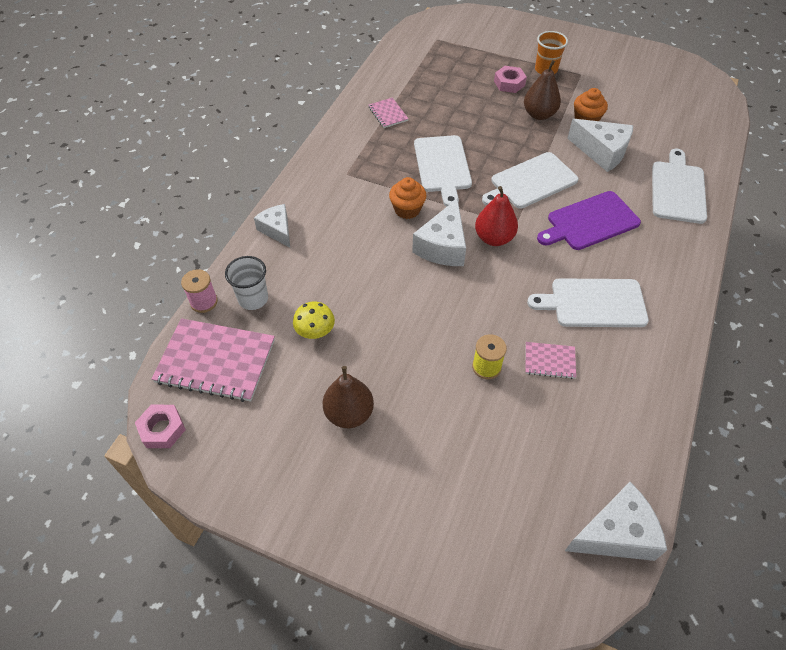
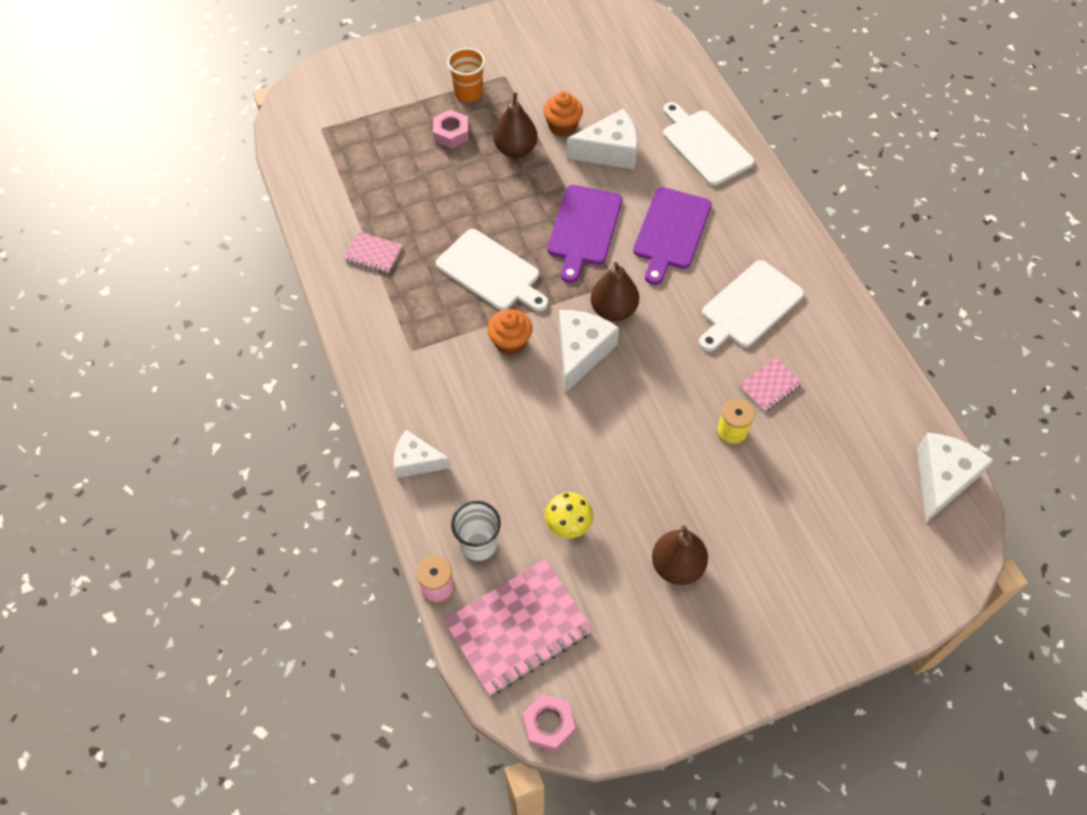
camera: 45 degrees left, 5 degrees up
(443, 246) = (581, 353): white cheese -> white cheese turned 135 degrees counterclockwise
(494, 238) = (613, 310): red pear -> brown pear
(531, 182) = (584, 229): white cutting board -> purple cutting board

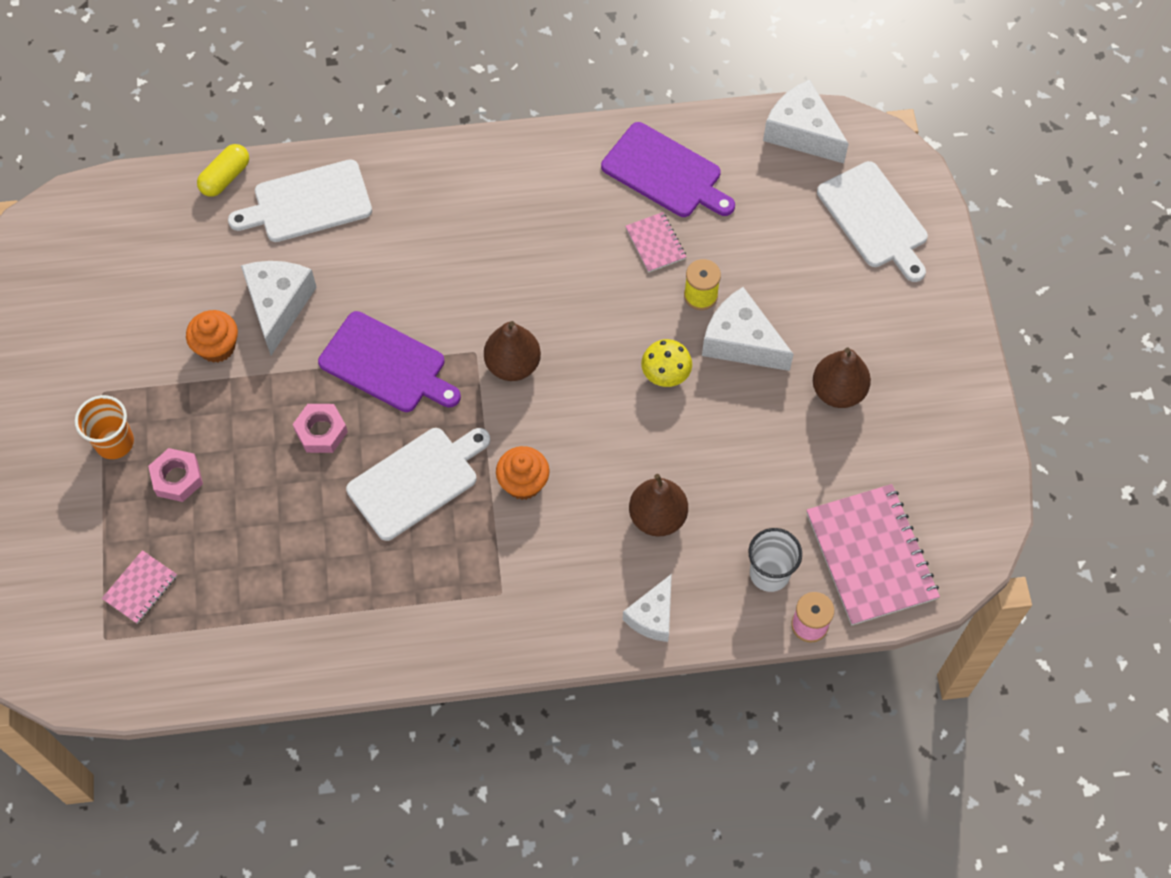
camera: 75 degrees left, 5 degrees up
(373, 253) = (342, 609): pink notebook -> pink notebook (140, 588)
(516, 150) = (235, 409): brown pear -> brown pear (657, 517)
(548, 724) = (975, 551): pink nut -> pink nut (321, 431)
(568, 524) = (767, 480): yellow mushroom -> yellow mushroom (665, 374)
(581, 353) = (560, 413): white cheese -> white cheese (741, 342)
(671, 232) = (423, 275): purple cutting board -> purple cutting board (665, 173)
(705, 93) = (225, 177): none -> yellow capsule
(749, 307) = (551, 230): white cutting board -> white cutting board (874, 219)

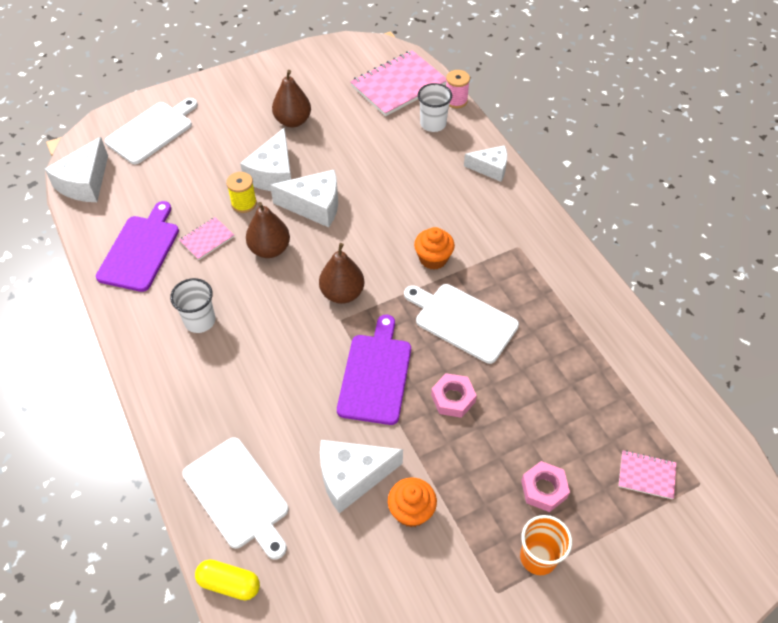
camera: 110 degrees left, 10 degrees down
(535, 212) = (200, 321): none -> white cup
(657, 517) = (422, 183): brown pear -> brown pear (270, 249)
(665, 374) = (314, 206): yellow mushroom -> white cheese

